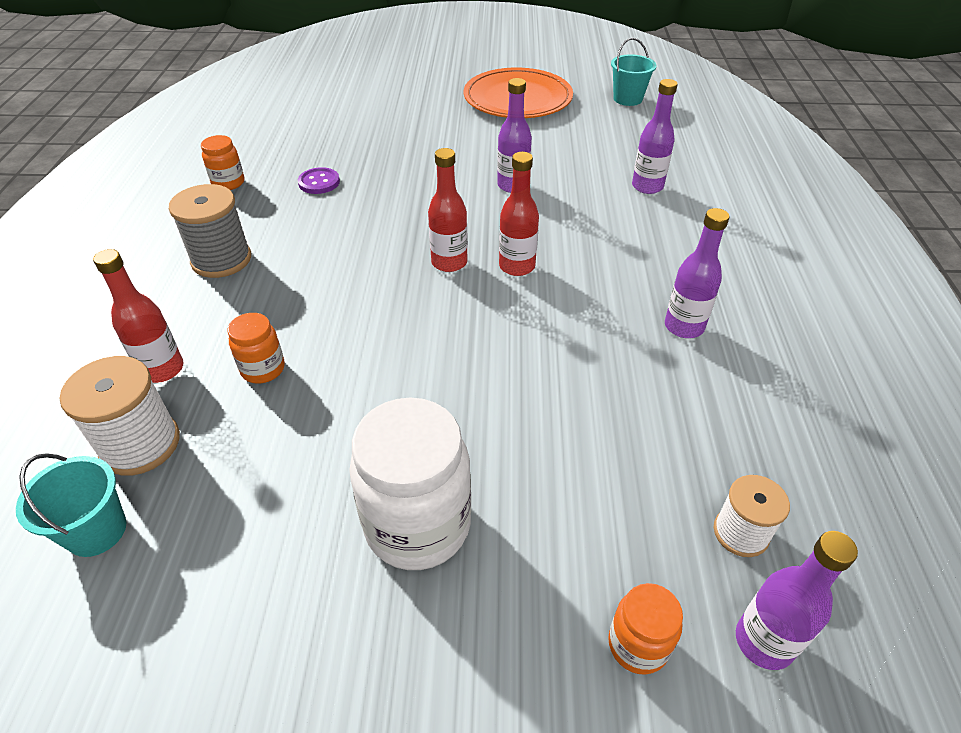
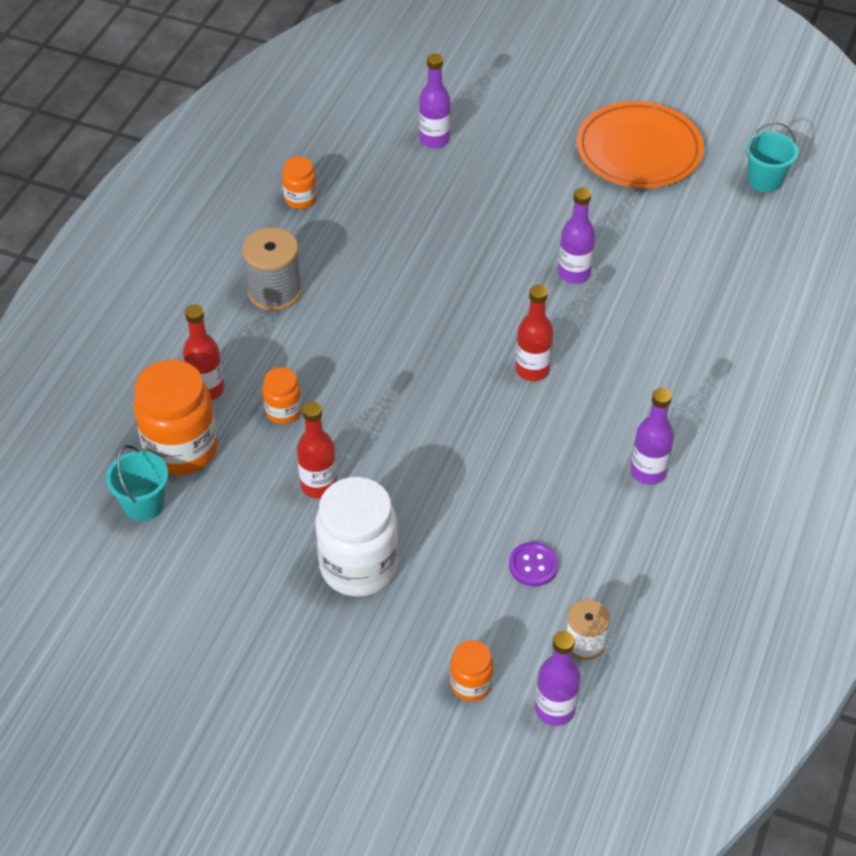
camera: 20 degrees right, 5 degrees up
(140, 444) = (181, 449): white spool -> orange jar
(319, 182) = (386, 220): purple button -> purple button (533, 565)
(449, 262) = (473, 349): red bottle -> red bottle (319, 485)
(647, 186) = (710, 310): purple bottle -> purple bottle (434, 140)

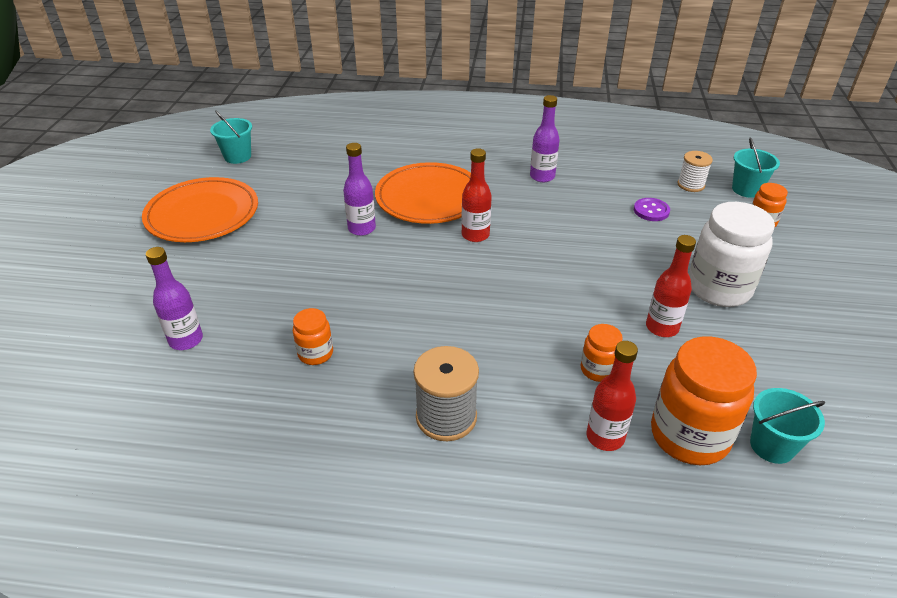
camera: 105 degrees left, 10 degrees down
(300, 199) = (294, 431): orange jar -> orange jar (315, 354)
(555, 709) = (746, 189): purple bottle -> turquoise bucket
(624, 343) = (429, 197): none -> orange plate

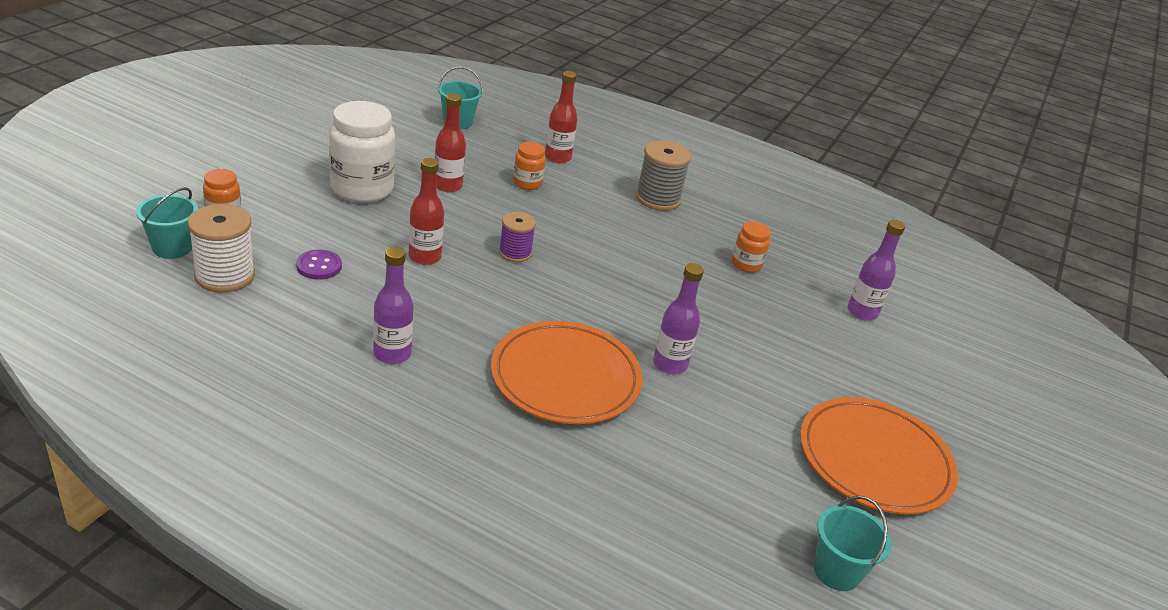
camera: 165 degrees left, 5 degrees down
(475, 235) = (542, 311): red bottle -> red bottle (425, 257)
(535, 276) = (515, 253): none -> purple spool
(689, 436) = (503, 141): orange jar -> none
(691, 185) = (225, 276): white spool -> white spool, size x1.56

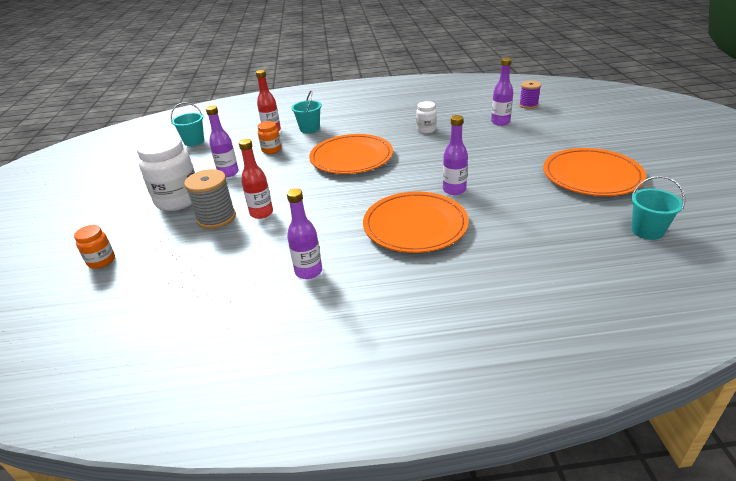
camera: 25 degrees left, 0 degrees up
(172, 248) = (86, 299): turquoise bucket -> turquoise bucket (309, 129)
(225, 276) = (145, 293): white spool -> none
(319, 266) = (203, 253): purple button -> none
(448, 186) = (228, 173): red bottle -> purple bottle
(515, 253) = (309, 184): purple spool -> purple spool (528, 105)
(604, 248) = (351, 158): none -> orange plate
(658, 199) = (347, 124): grey spool -> grey spool (216, 218)
(746, 264) = (426, 130): orange jar -> white jar

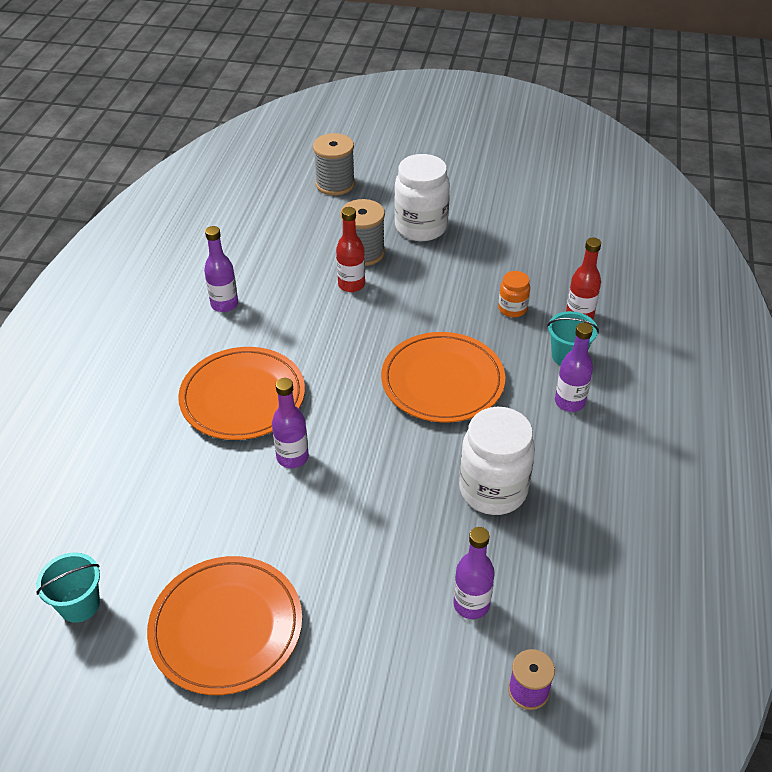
camera: 105 degrees right, 10 degrees up
(101, 261) = (335, 184): orange jar -> grey spool
(194, 141) = (580, 242): turquoise bucket -> none
(228, 173) = (465, 267): purple bottle -> purple bottle (569, 402)
(426, 130) = (493, 490): white jar -> white jar, size x1.98

